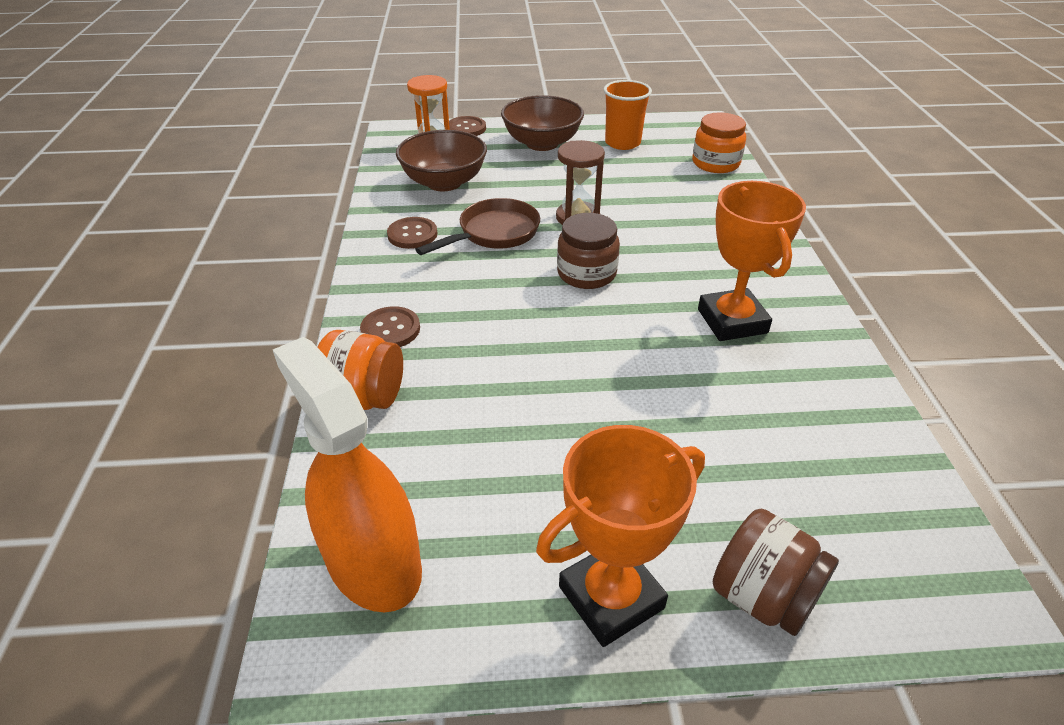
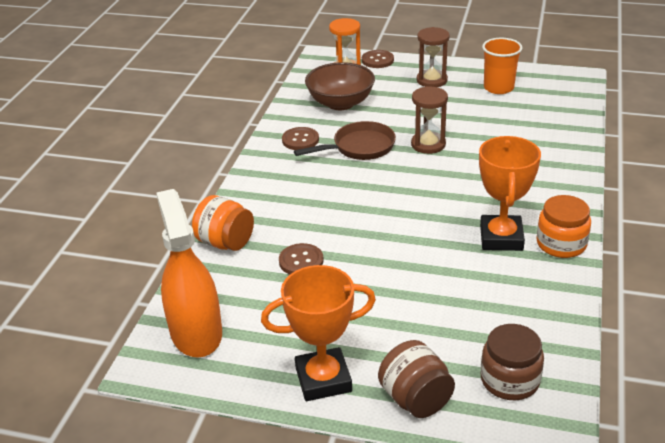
camera: 20 degrees right, 5 degrees down
(390, 329) = (258, 203): brown button -> brown button (301, 261)
(542, 143) = (432, 80): brown bowl -> brown hourglass
(586, 273) = (412, 187): brown jar -> brown jar (510, 380)
(715, 163) = (567, 115): orange jar -> orange jar (561, 244)

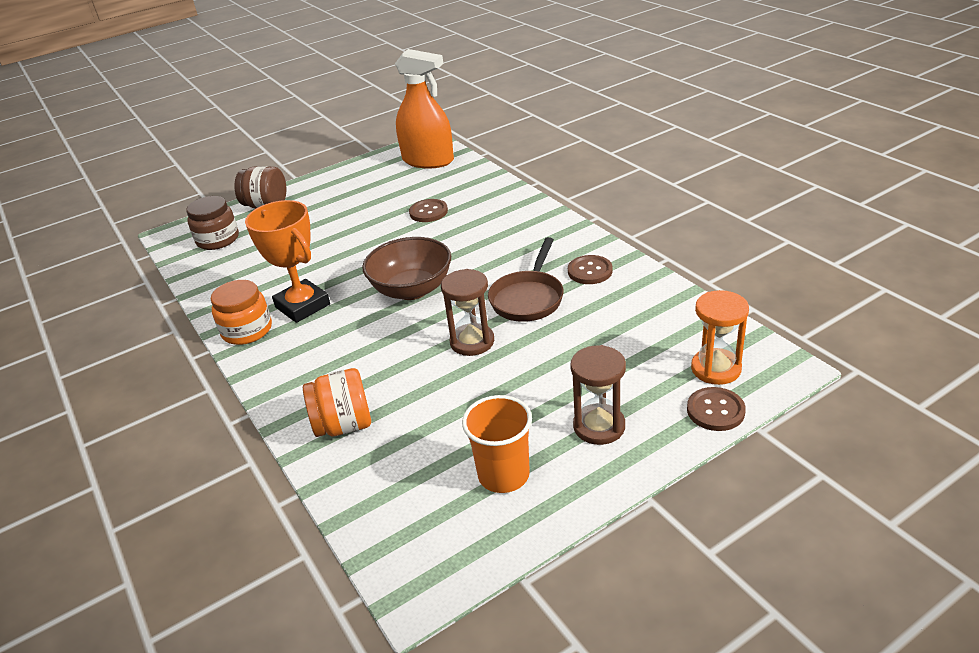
camera: 135 degrees right, 0 degrees up
(225, 242) = (495, 191): orange jar -> orange jar (344, 425)
(323, 379) = (328, 185): orange trophy -> none
(340, 103) = (632, 326): brown bowl -> brown bowl (412, 289)

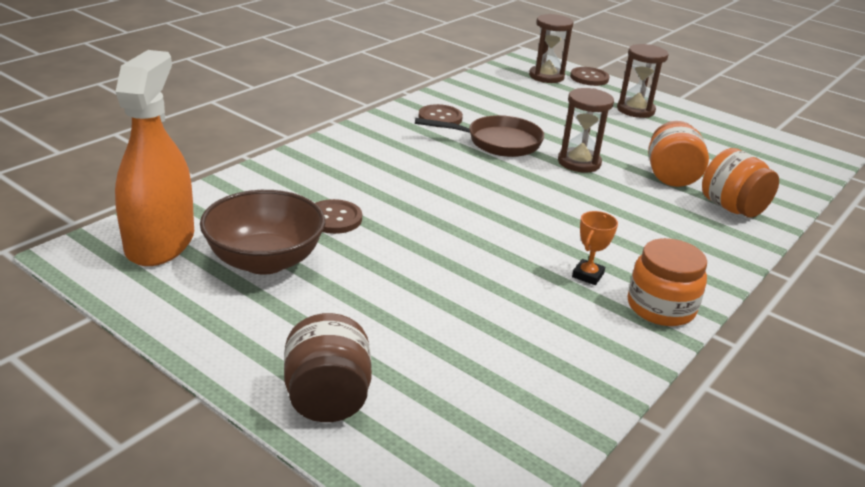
camera: 115 degrees left, 5 degrees down
(218, 239) = (463, 426): brown jar -> none
(302, 306) = (588, 275): orange trophy -> orange trophy, size x0.47
(412, 289) = (515, 205): brown bowl -> brown bowl (265, 260)
(421, 400) = (671, 177): none -> orange jar
(503, 475) = (710, 138): orange cup -> none
(716, 369) = (546, 76): orange hourglass -> brown hourglass

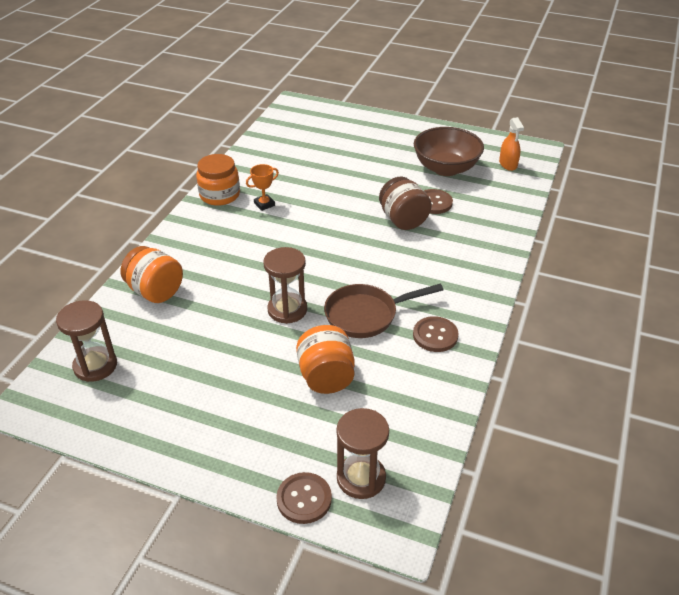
camera: 165 degrees right, 10 degrees up
(160, 242) = (508, 164): orange spray bottle -> orange spray bottle, size x0.46
(327, 399) = (365, 122): brown jar -> brown jar (403, 220)
(588, 275) = (264, 204): orange trophy -> orange trophy turned 45 degrees clockwise
(635, 110) = (237, 429): brown hourglass -> brown hourglass (95, 366)
(671, 177) = (203, 316): orange jar -> orange jar (326, 377)

